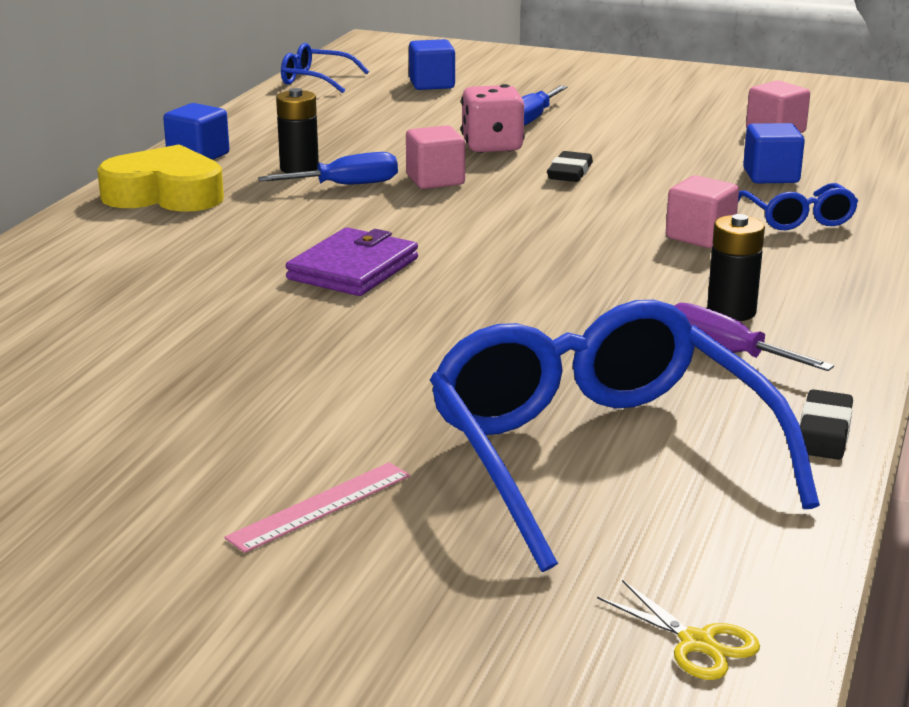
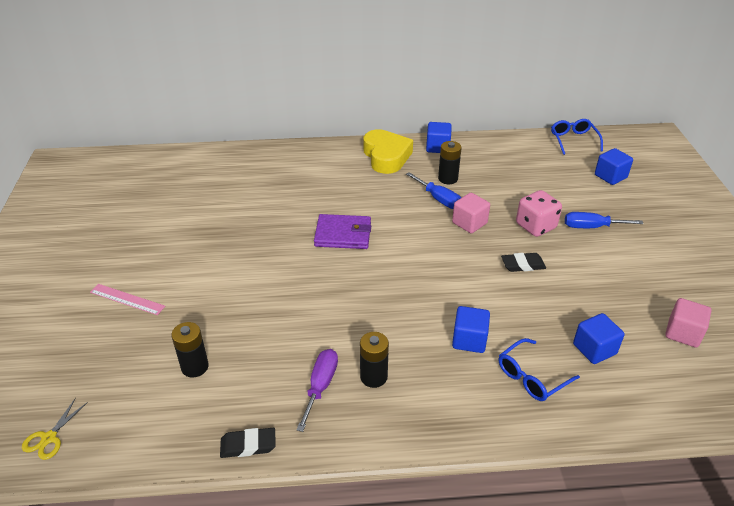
camera: 65 degrees right, 15 degrees up
(599, 455) = (195, 367): blue glasses -> black battery
(700, 236) = (469, 340): pink cube -> blue cube

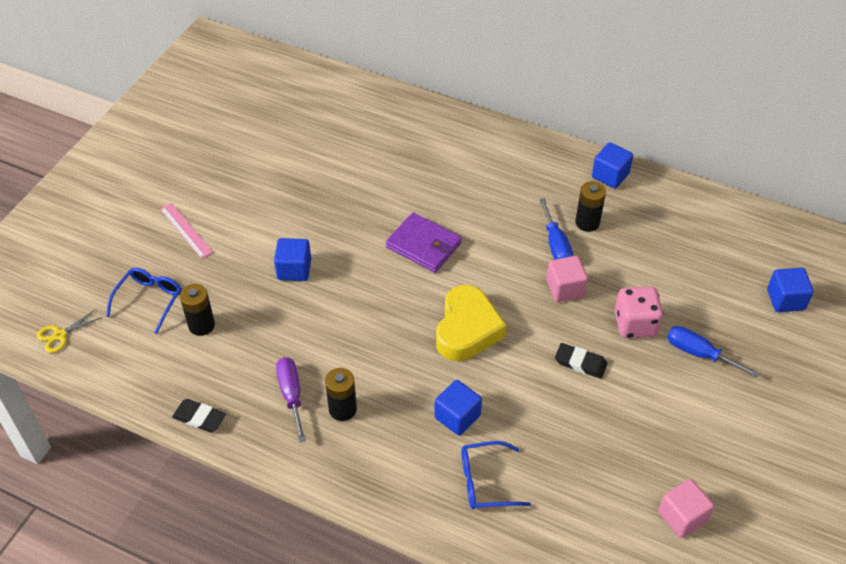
camera: 30 degrees right, 10 degrees up
(320, 386) = (291, 395): purple screwdriver -> purple screwdriver turned 60 degrees counterclockwise
(386, 156) = (541, 165): yellow heart -> yellow heart (467, 329)
(573, 140) = (786, 231): blue glasses -> blue glasses (149, 300)
(594, 349) = (572, 486): blue cube -> blue cube (294, 269)

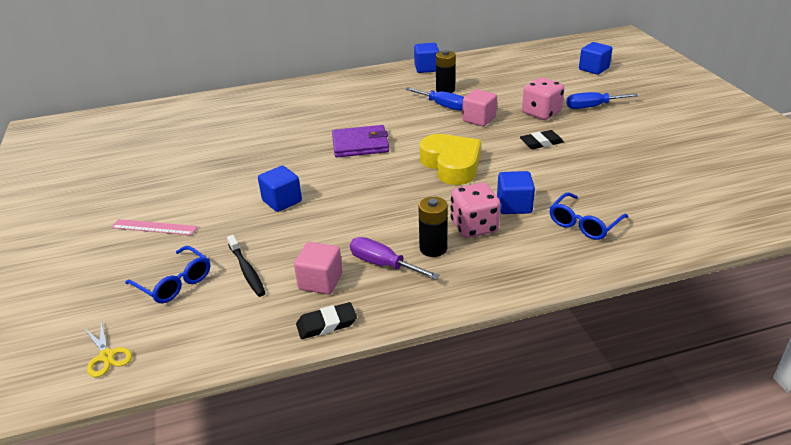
camera: 40 degrees left, 15 degrees down
(60, 335) = (107, 356): yellow scissors -> yellow scissors turned 45 degrees counterclockwise
(149, 300) = (175, 283): blue glasses -> blue glasses turned 150 degrees clockwise
(201, 325) = (247, 270): black battery -> black toothbrush
(398, 413) = (474, 227): none -> pink dice
(682, 517) = (705, 170): pink cube -> pink cube (320, 281)

